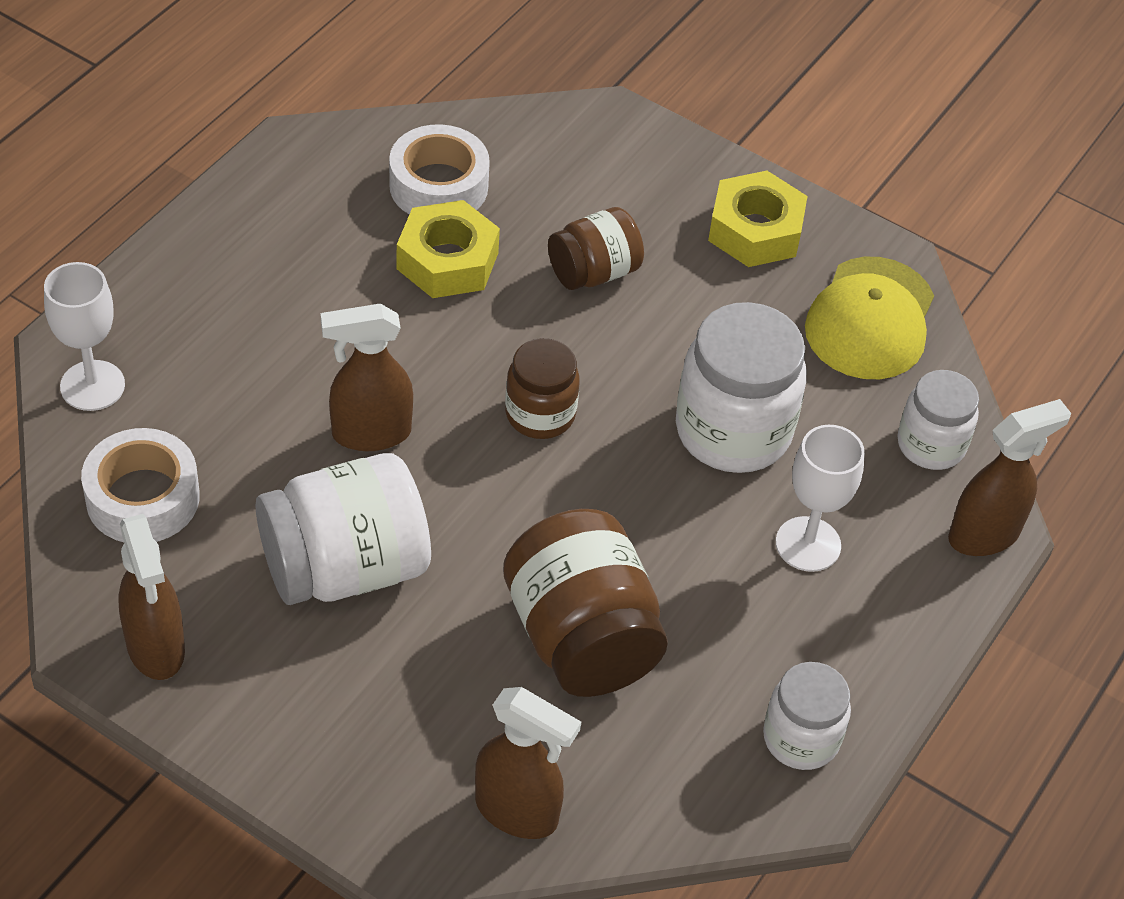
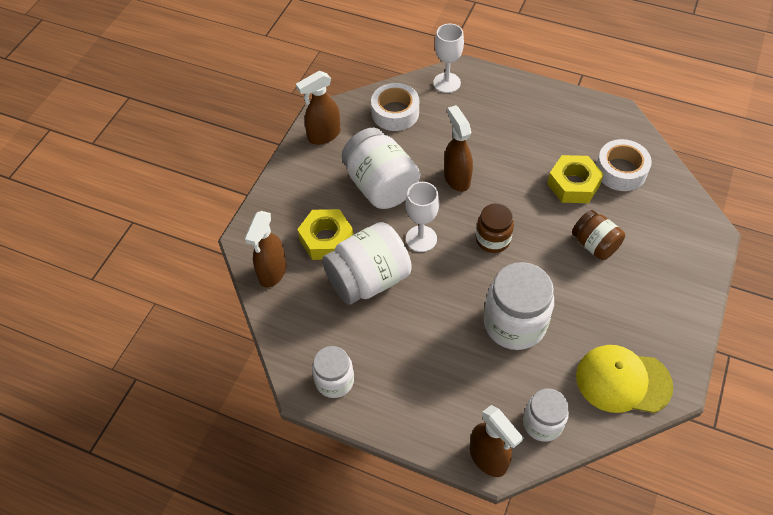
camera: 85 degrees right, 5 degrees up
(581, 637) = (368, 280): brown jar -> white jar
(755, 230) = (662, 314): yellow nut -> yellow nut (326, 239)
(808, 544) = (453, 369): white goblet -> white goblet (421, 239)

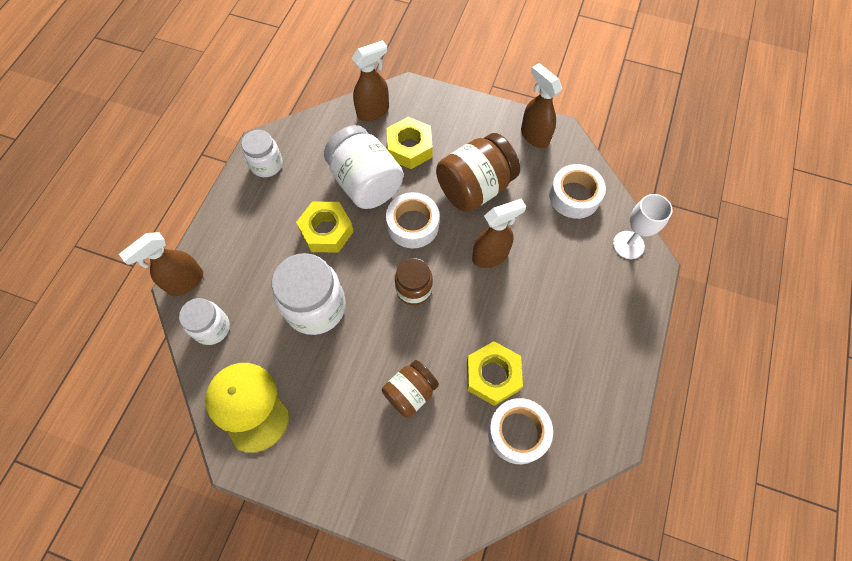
camera: 85 degrees right, 10 degrees up
(272, 272) = (373, 111): brown spray bottle -> brown spray bottle turned 135 degrees clockwise
(381, 186) = (475, 188): white jar -> brown jar
(421, 239) = (413, 225): white goblet -> white tape
(426, 316) = (326, 231): none -> yellow nut
(623, 381) = (248, 406): yellow cap -> yellow cap turned 45 degrees counterclockwise

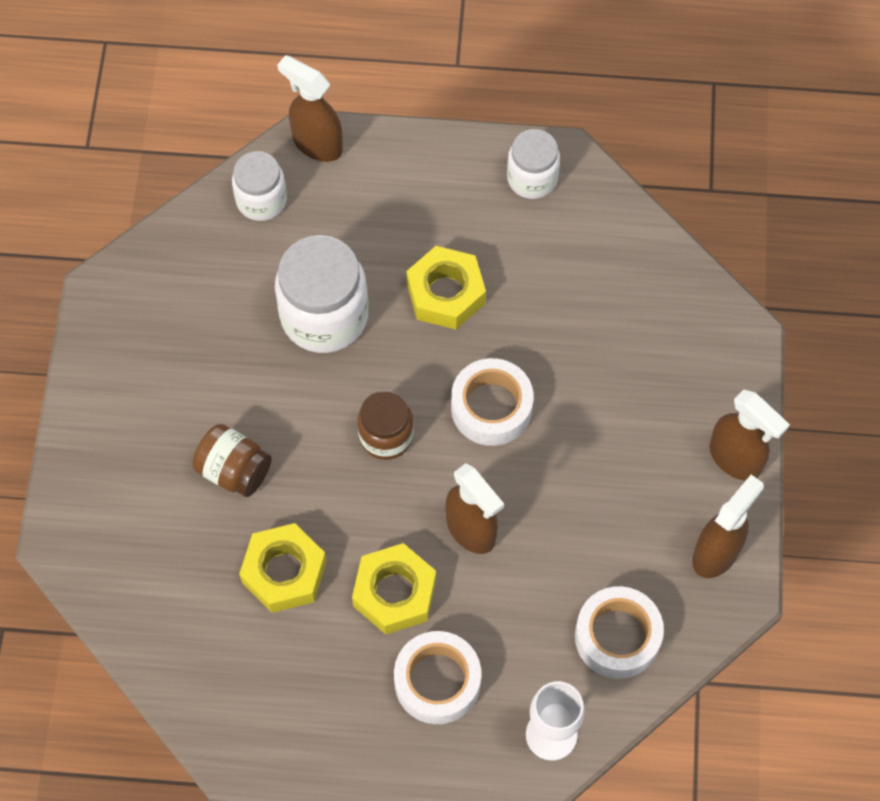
camera: 75 degrees right, 0 degrees up
(248, 406) = (169, 279): yellow cap -> none
(366, 183) = (543, 323): white jar -> none
(373, 111) = (680, 295): brown spray bottle -> brown spray bottle (735, 459)
(409, 148) = (628, 367): yellow nut -> yellow nut (394, 593)
(475, 188) = (584, 481): brown jar -> none
(518, 432) = (212, 622): white tape -> white tape (437, 681)

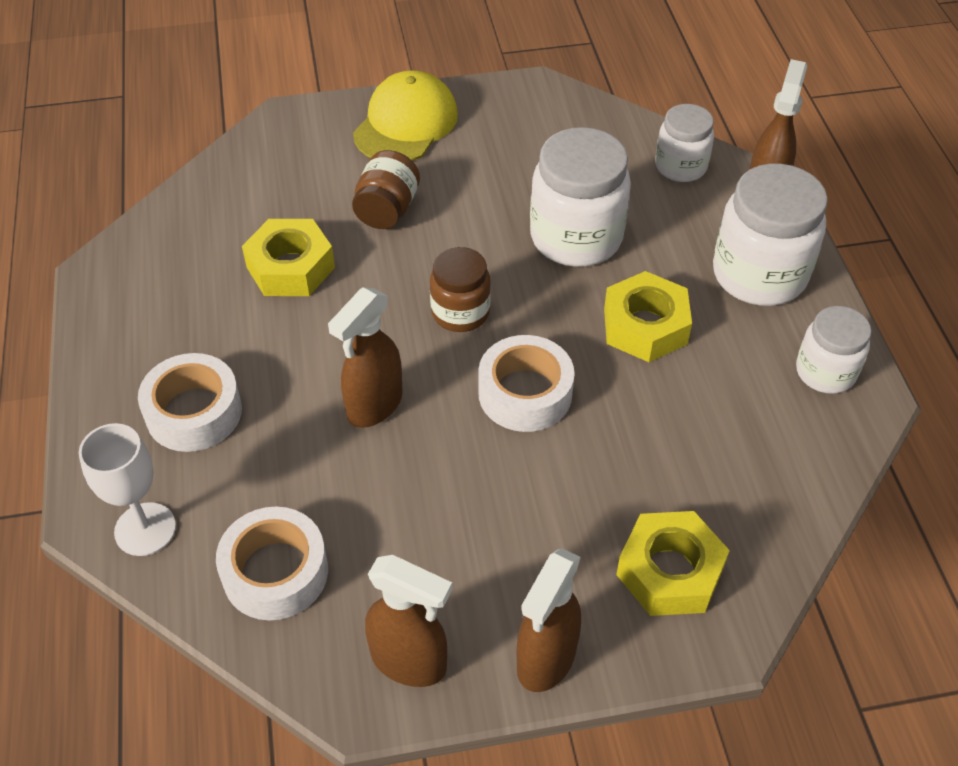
camera: 75 degrees right, 15 degrees down
(113, 426) = (406, 123): none -> yellow cap
(394, 593) = (287, 356): yellow nut -> yellow nut (670, 571)
(415, 186) = (759, 275): none -> white jar

